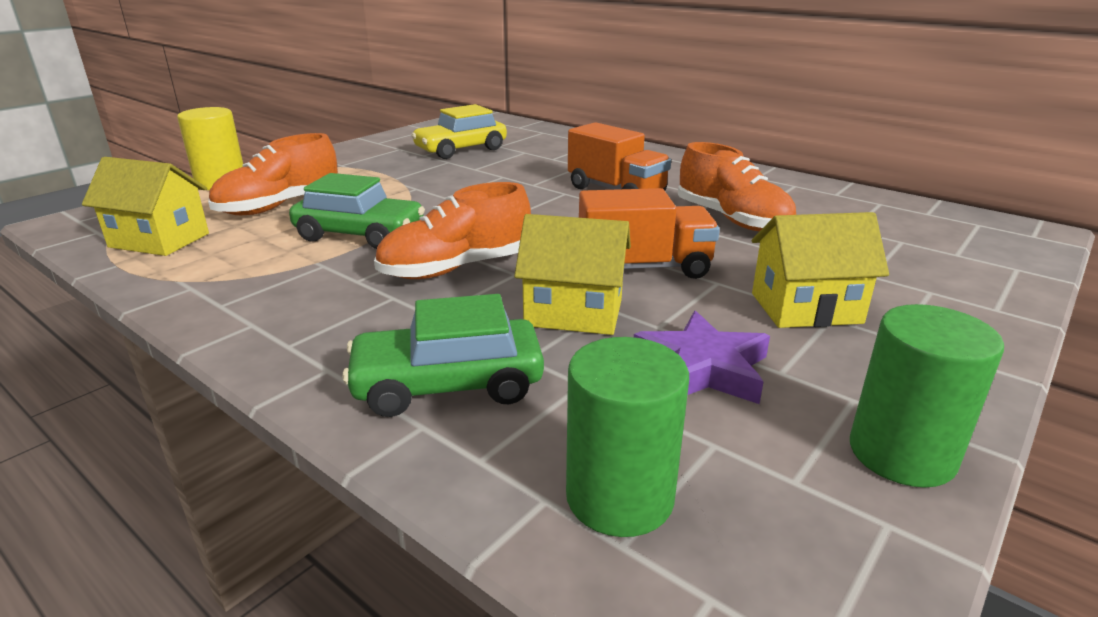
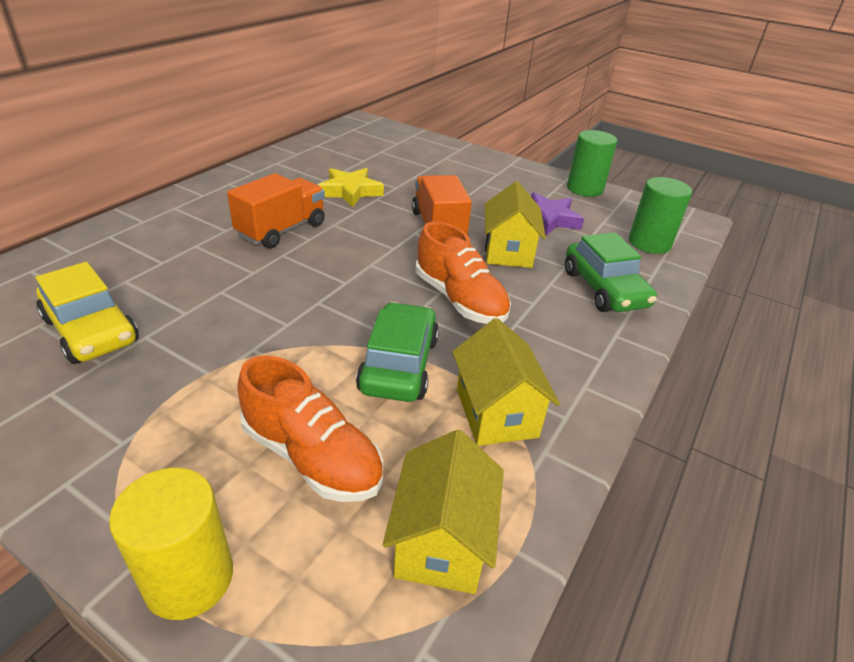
camera: 100 degrees left, 10 degrees up
(732, 220) = (350, 191): orange shoe -> yellow star
(805, 308) = (475, 188): yellow house -> yellow house (496, 413)

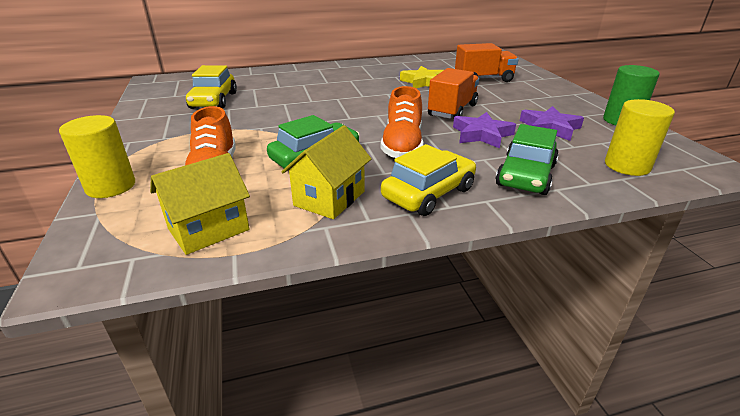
camera: 45 degrees right, 5 degrees down
(281, 230) = (354, 89): orange truck -> orange truck (483, 79)
(508, 251) = (482, 135): yellow house -> purple star
(567, 352) = (428, 193): none -> yellow car
(649, 243) = (627, 166): green cylinder -> yellow cylinder

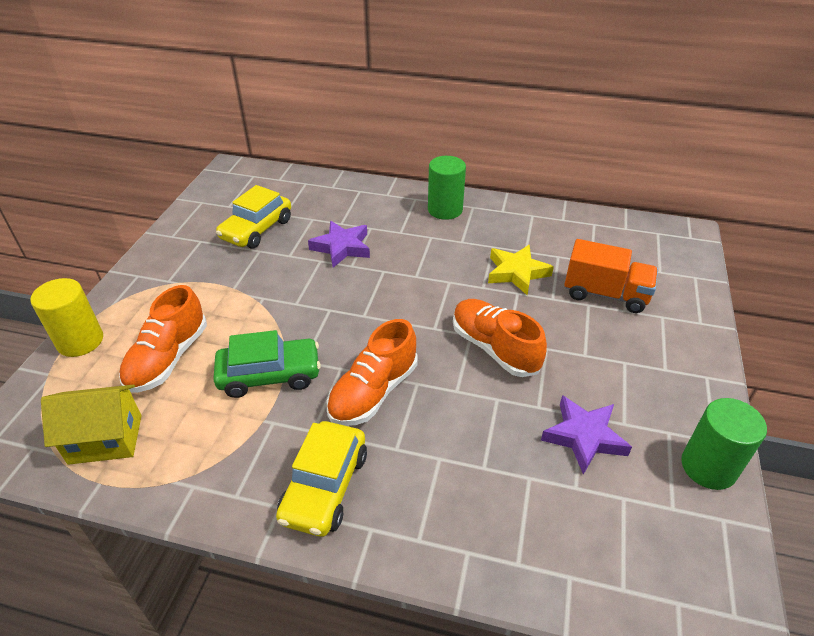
camera: 30 degrees right, 10 degrees up
(329, 198) = (229, 446): yellow house -> none
(345, 69) = (445, 210): none -> green cylinder
(428, 193) = (324, 487): yellow car -> yellow car turned 120 degrees clockwise
(452, 110) = (494, 348): orange truck -> orange shoe
(482, 135) = (482, 412): purple star -> purple star (342, 247)
(525, 175) = (456, 511): green car -> none
(627, 166) = (603, 558): yellow cylinder -> none

